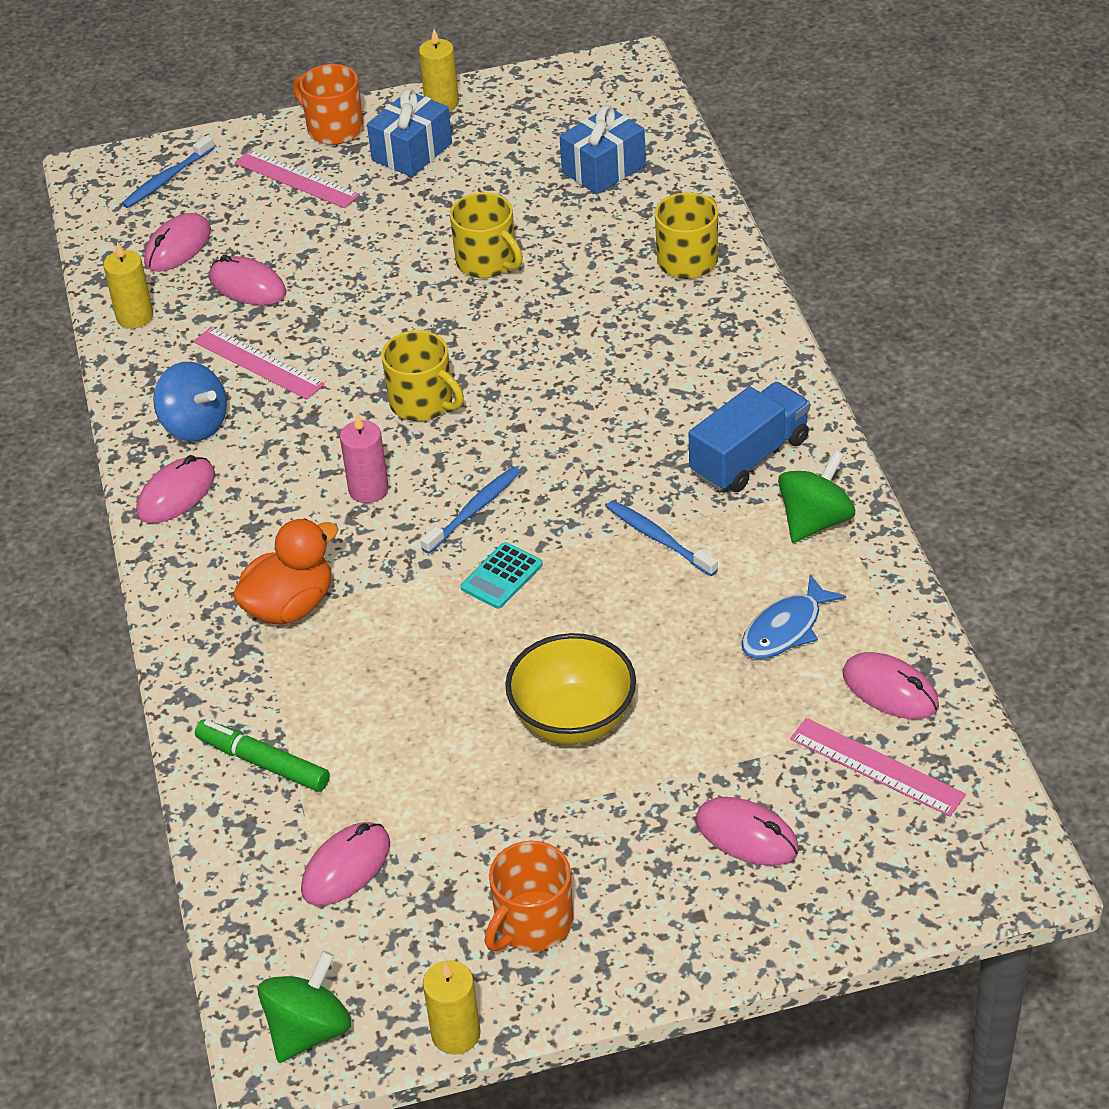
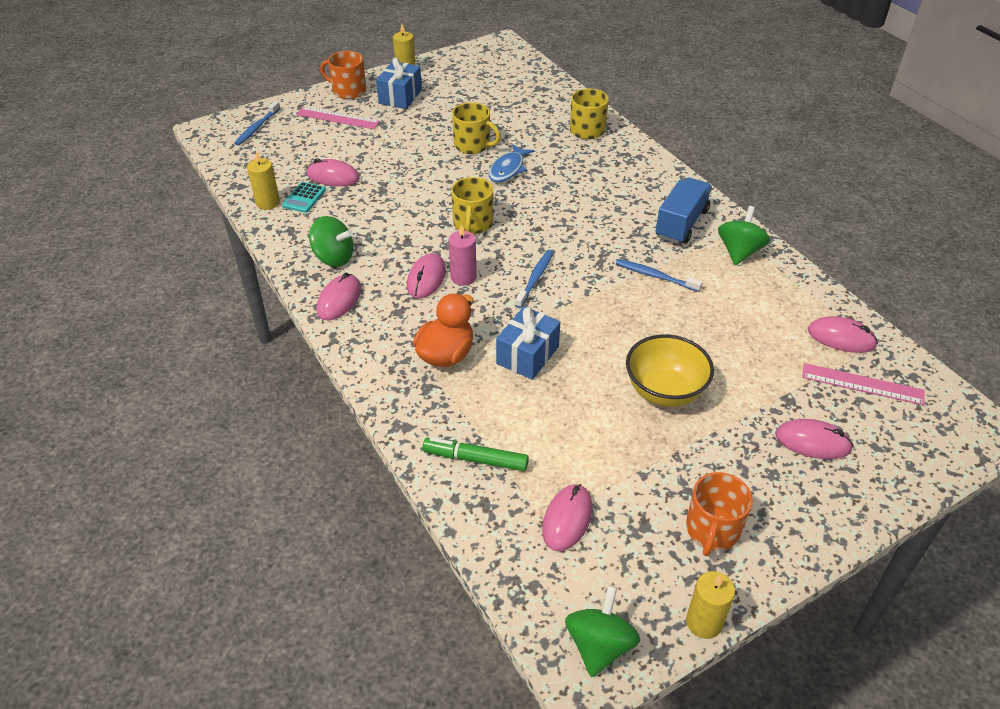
camera: 20 degrees left, 0 degrees up
(178, 247) = (279, 162): pink mouse -> pink mouse (426, 278)
(195, 425) = (333, 258): blue spinning top -> green spinning top
(258, 363) = (359, 217): pink ruler -> none
(423, 403) = (472, 224): yellow mug -> yellow mug turned 75 degrees clockwise
(501, 576) = (572, 313): turquoise calculator -> turquoise calculator (304, 198)
(603, 169) = (515, 92): blue gift -> blue gift (527, 355)
(786, 629) = (760, 314): blue fish -> blue fish (508, 169)

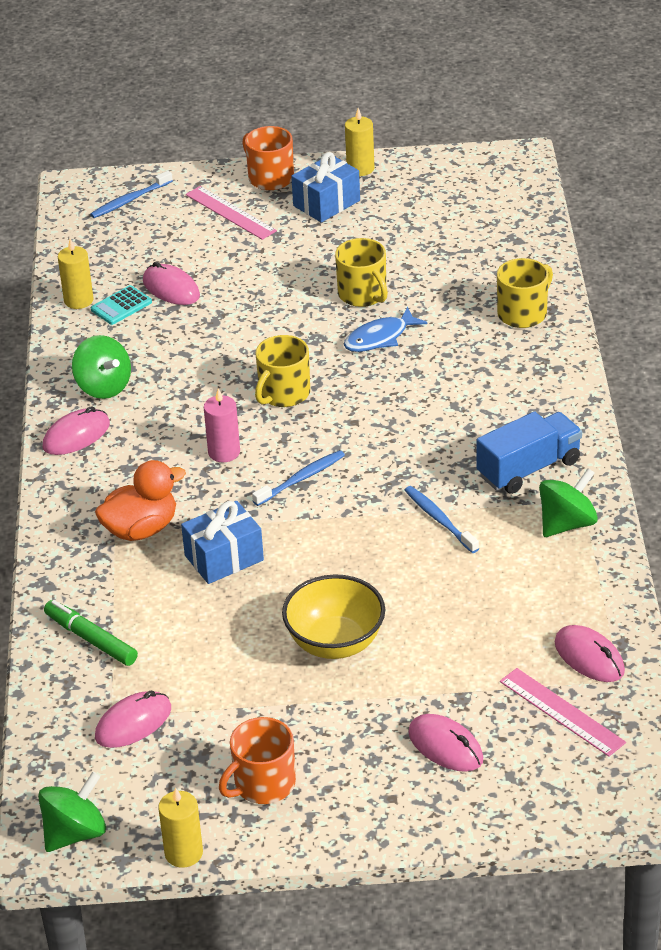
camera: 30 degrees right, 5 degrees down
(426, 278) = (183, 441): pink mouse -> none

